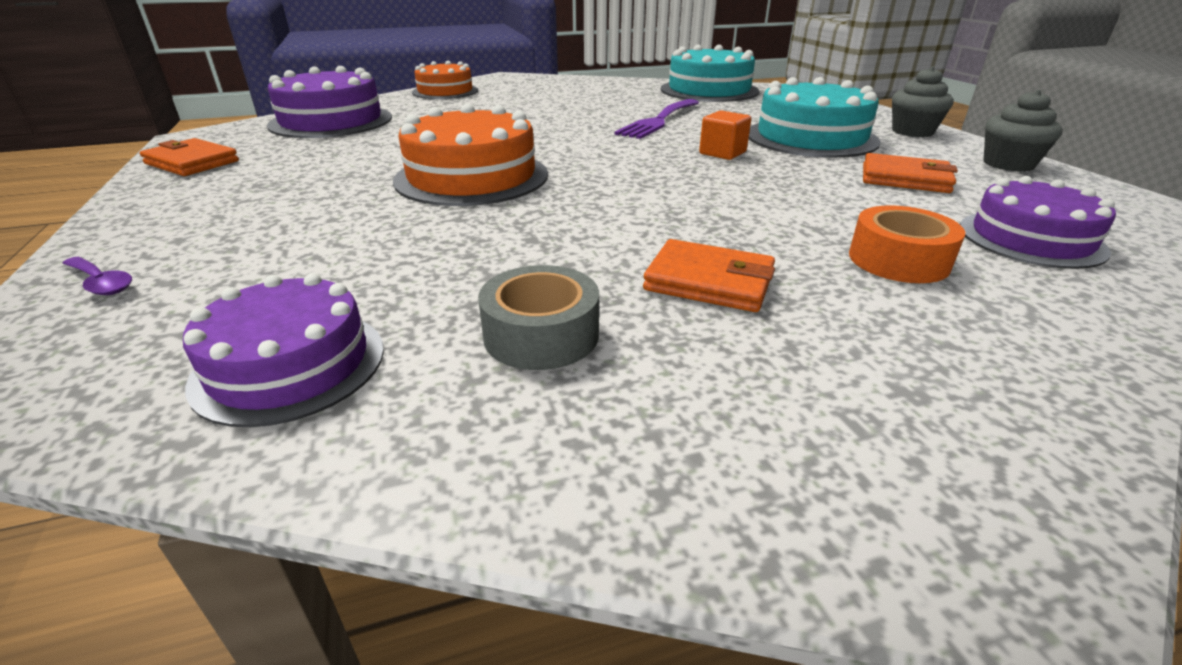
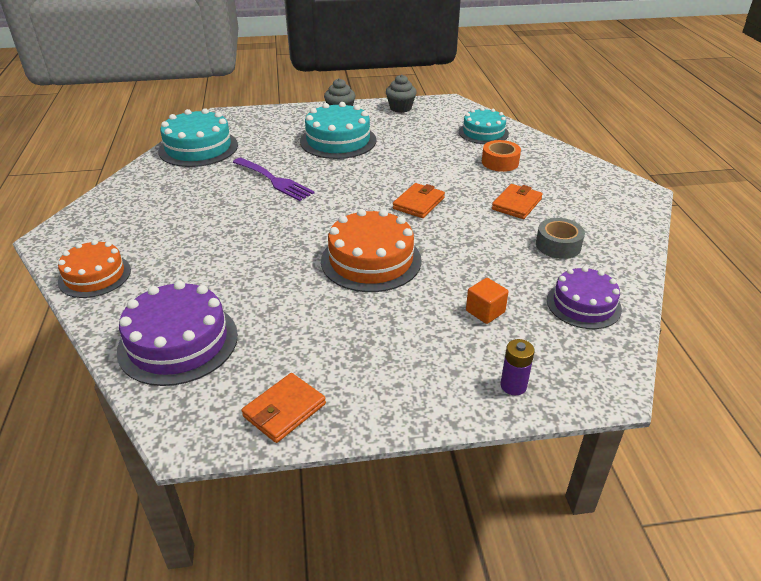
camera: 80 degrees left, 5 degrees up
(101, 283) = (513, 386): purple spoon -> purple battery
(722, 153) = (356, 171): orange cube -> orange cube (485, 311)
(905, 179) = (413, 135): orange wallet -> orange wallet (418, 203)
(1030, 238) = (483, 132): purple cake -> turquoise cake

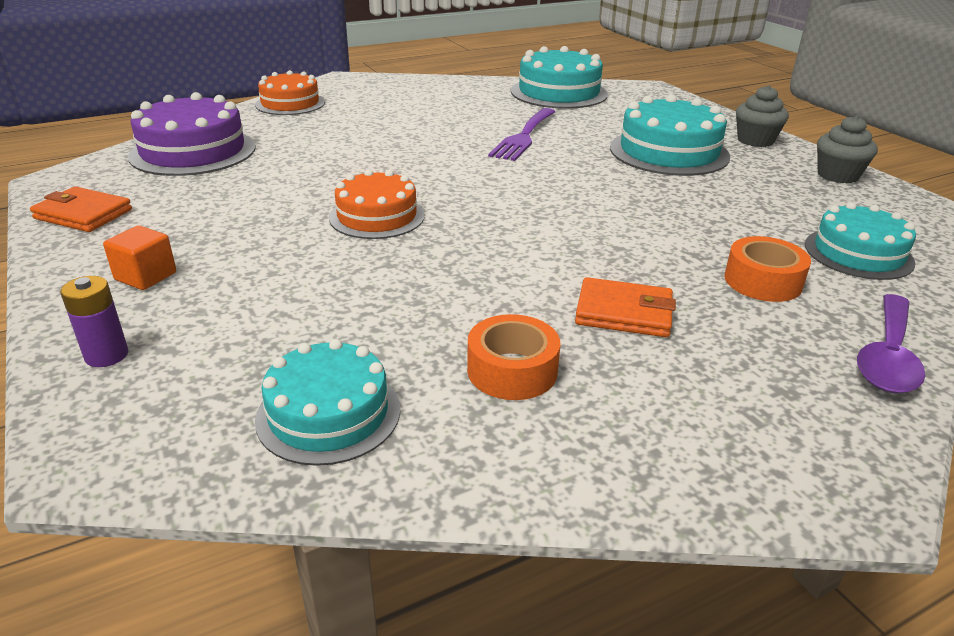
camera: 70 degrees right, 5 degrees down
(371, 260) = (377, 216): orange cake -> orange cake, size x0.67
(418, 203) = (548, 228): orange wallet -> none
(485, 311) = (282, 314): orange cube -> orange cube (146, 276)
(558, 245) = (512, 370): grey tape -> orange tape
(566, 157) = (887, 356): none -> purple spoon
(583, 304) = (328, 413): purple cake -> turquoise cake

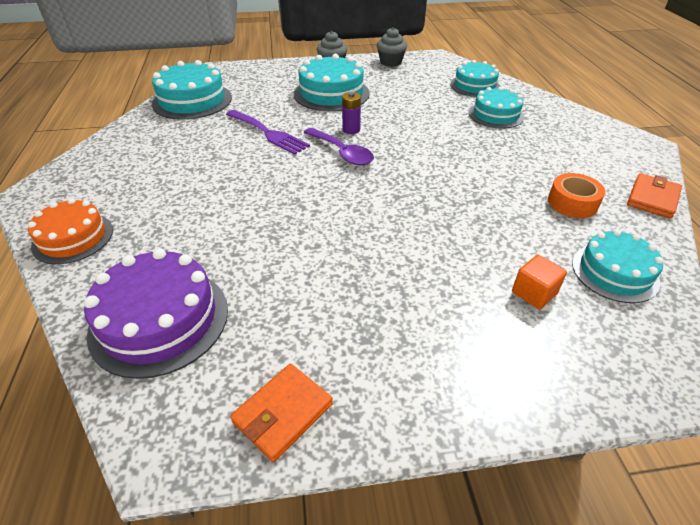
camera: 70 degrees left, 10 degrees up
(106, 355) = (554, 378): purple battery -> purple battery (351, 130)
(146, 276) = (435, 357): orange cube -> orange cube (534, 293)
(377, 216) = (373, 220): orange cake -> none
(624, 313) = (520, 158): orange wallet -> orange wallet (652, 198)
(762, 281) = (496, 115): orange tape -> turquoise cake
(887, 356) = (561, 109): purple spoon -> purple spoon (342, 153)

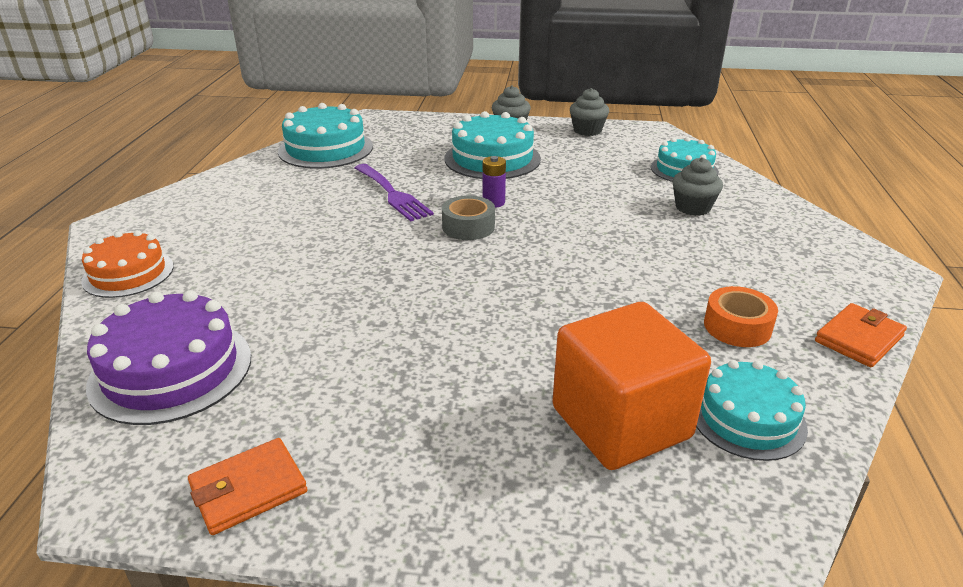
camera: 15 degrees right, 10 degrees down
(342, 153) = (468, 227): purple spoon -> grey tape
(496, 115) = (693, 207): turquoise cake -> grey cupcake
(534, 293) = (621, 422): orange cube -> orange cube, size x2.35

